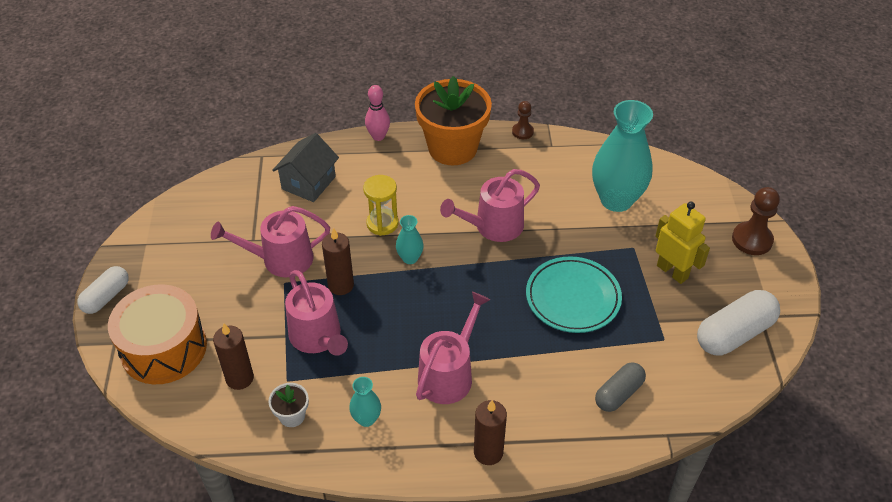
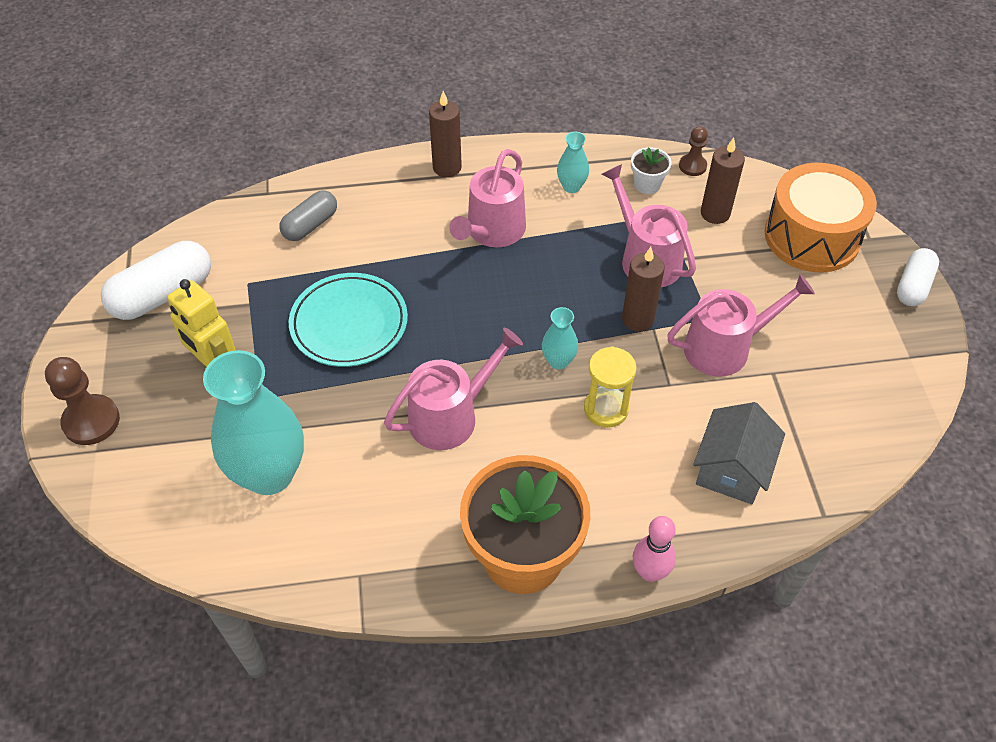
camera: 175 degrees right, 5 degrees up
(522, 132) = (407, 603): brown pawn -> brown pawn (692, 166)

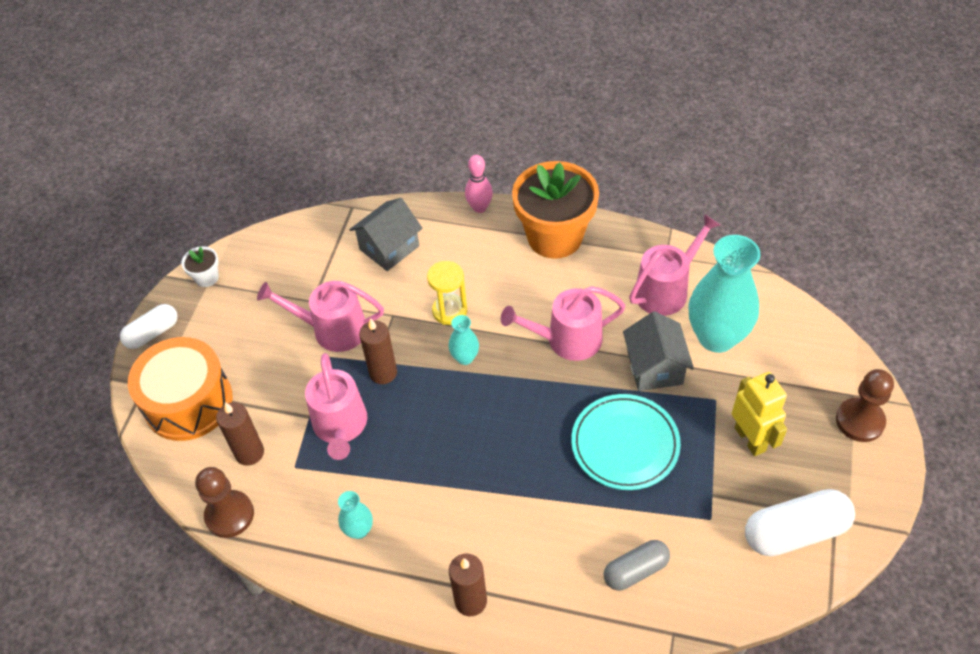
camera: 155 degrees left, 0 degrees up
(337, 414) = (655, 367): none -> grey house
(492, 231) = (460, 502): pink watering can -> pink watering can (666, 290)
(647, 184) = (287, 507): white flower pot -> white flower pot (207, 277)
(692, 166) = (229, 515): brown pawn -> brown pawn, size x1.66

